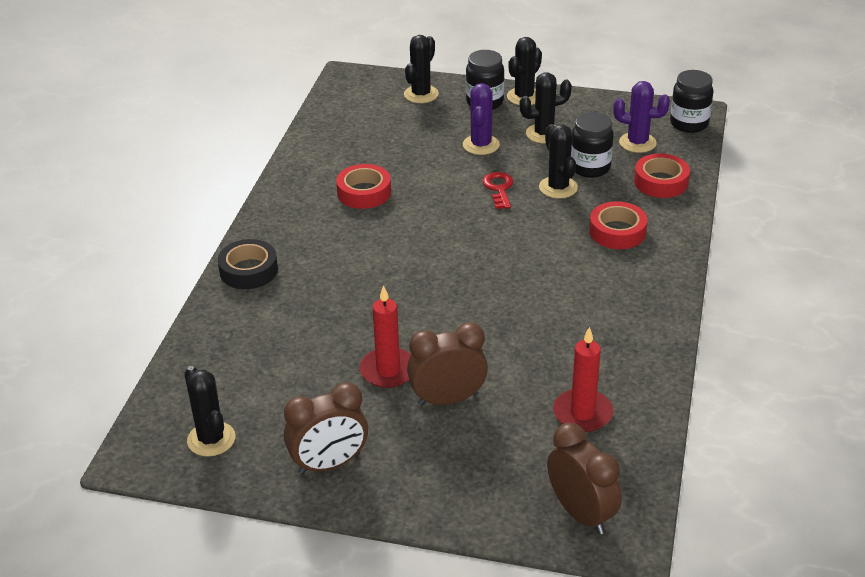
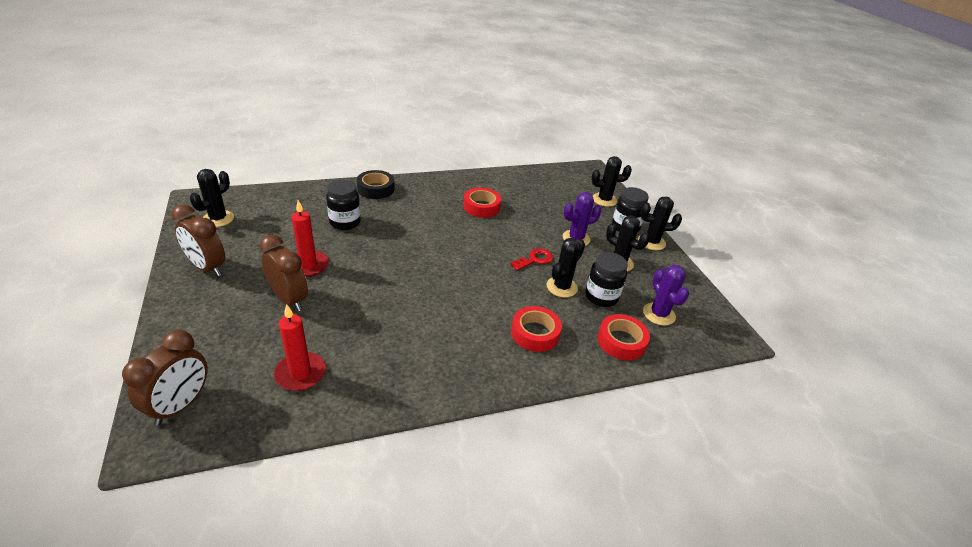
camera: 55 degrees right, 0 degrees up
(689, 124) = (717, 338): black jar -> black jar (345, 222)

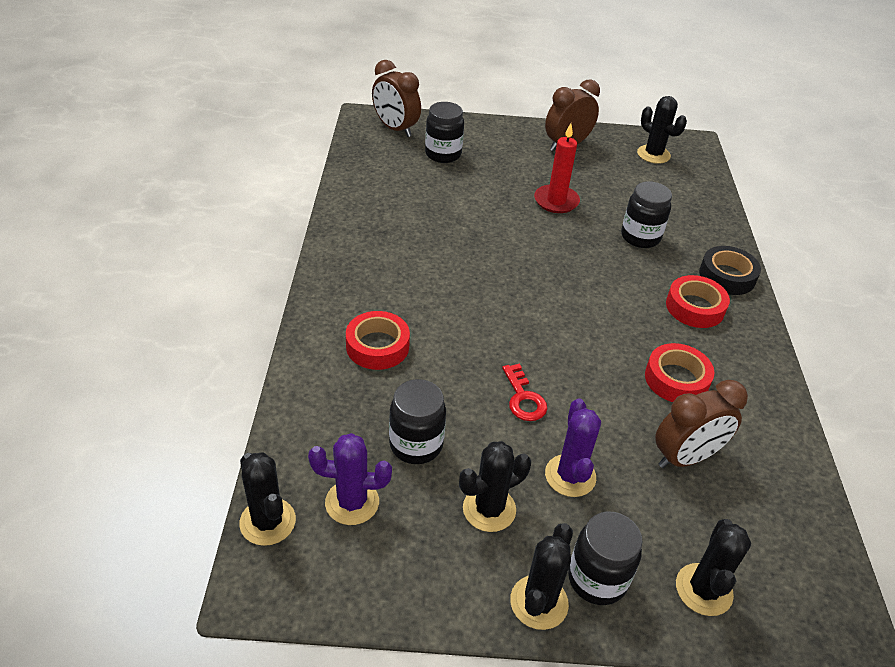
camera: 110 degrees right, 5 degrees up
(238, 350) = (443, 154): none -> black jar
(289, 299) = (502, 184): brown clock -> brown clock (685, 457)
(300, 373) = (400, 181): red candle -> none
(561, 287) = (452, 406): black cactus -> black cactus (267, 521)
(621, 341) = (323, 427): red tape -> red tape (695, 307)

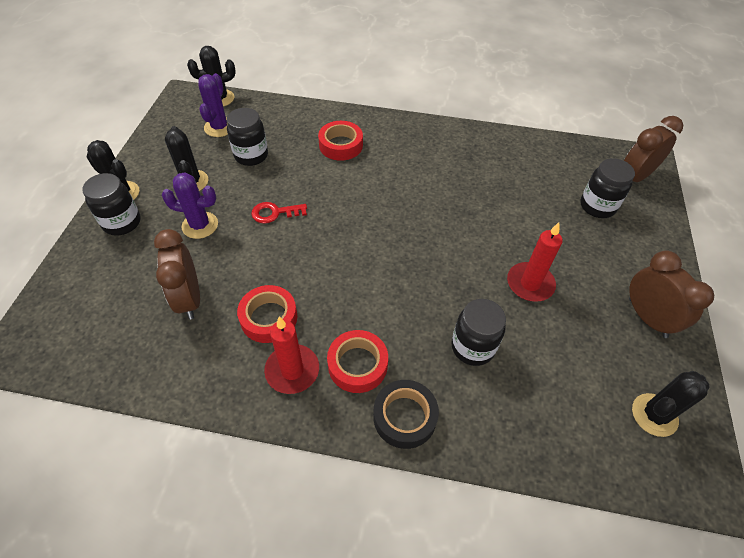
camera: 100 degrees right, 10 degrees up
(703, 589) = (86, 275): black cactus -> none
(725, 352) = (292, 370): none -> red candle

